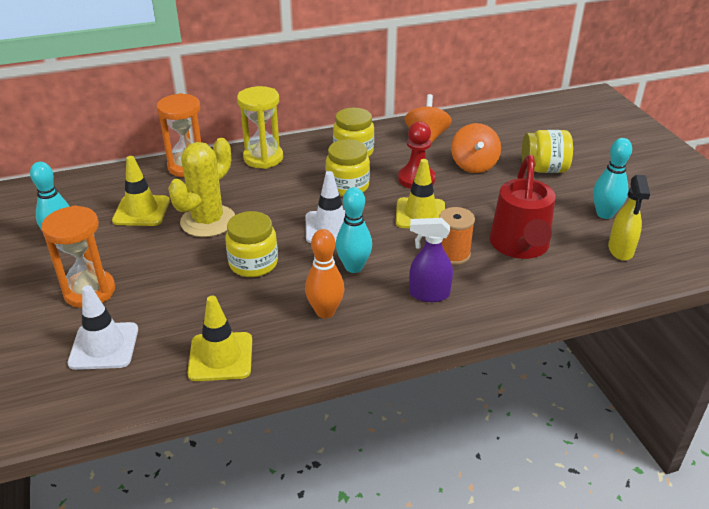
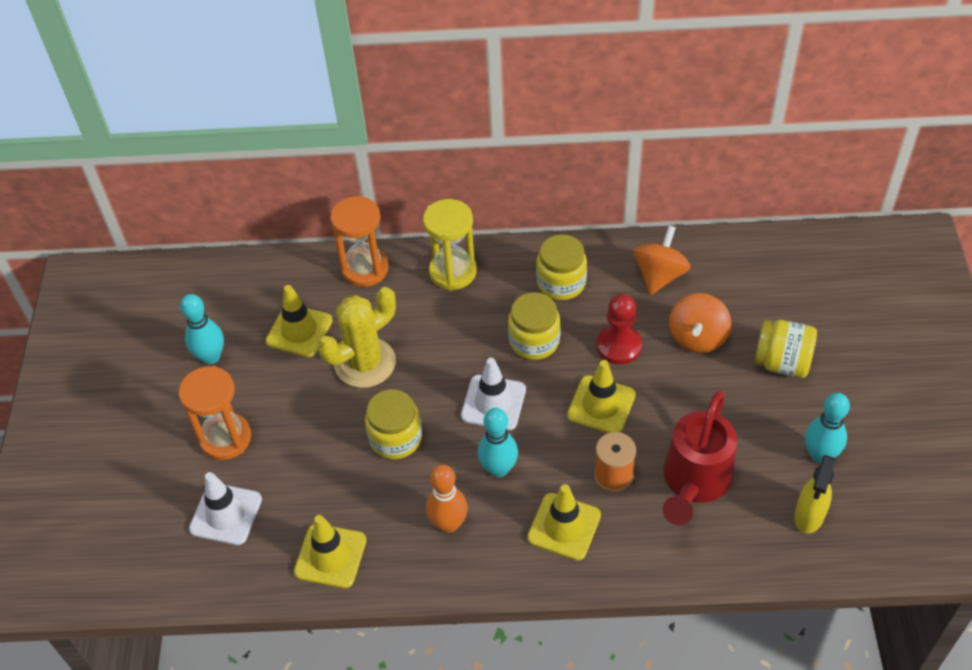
camera: 20 degrees right, 15 degrees up
(428, 294) = (564, 526): purple spray bottle -> yellow traffic cone

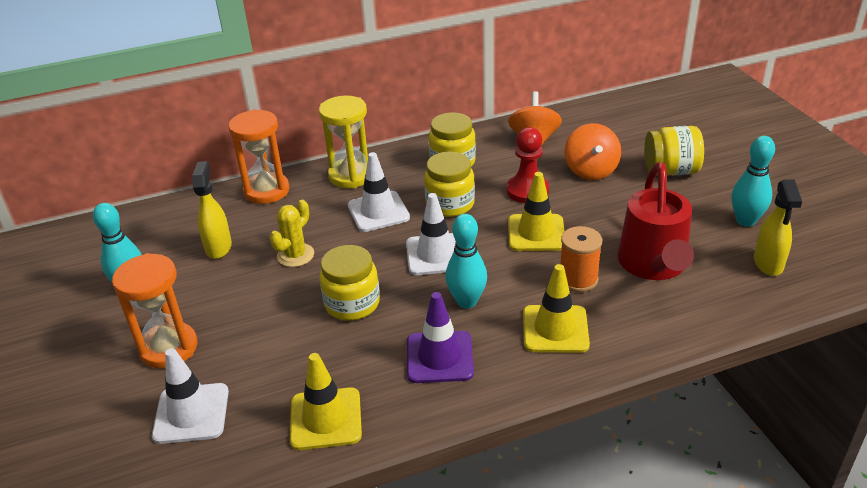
camera: 20 degrees left, 15 degrees down
(299, 331) = (218, 247): yellow traffic cone -> yellow spray bottle
(365, 363) = (295, 255): yellow cactus -> yellow cactus, size x0.60
(448, 524) = (439, 357): orange bowling pin -> purple traffic cone
(461, 330) = (378, 212): none -> white traffic cone

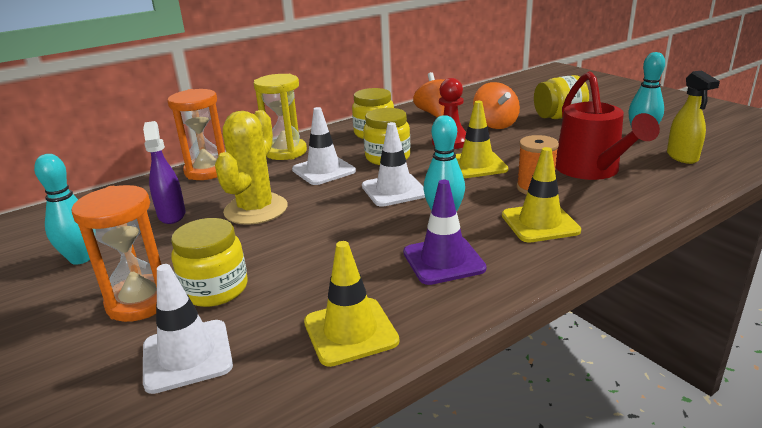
camera: 15 degrees left, 10 degrees down
(218, 247) = (172, 215): yellow spray bottle -> purple spray bottle
(295, 255) = (256, 209): yellow cactus -> yellow cactus, size x1.67
(352, 303) = (331, 235): yellow jar -> yellow jar (215, 289)

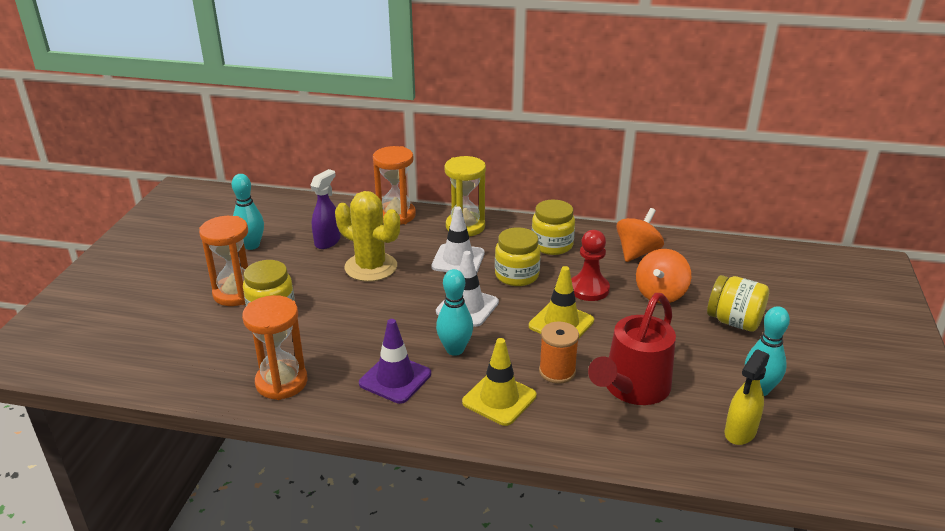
camera: 45 degrees right, 5 degrees up
(187, 356) = (209, 340): white traffic cone -> none
(256, 209) = (371, 267): yellow cactus -> yellow cactus turned 60 degrees clockwise
(350, 331) = (281, 382): yellow traffic cone -> orange hourglass

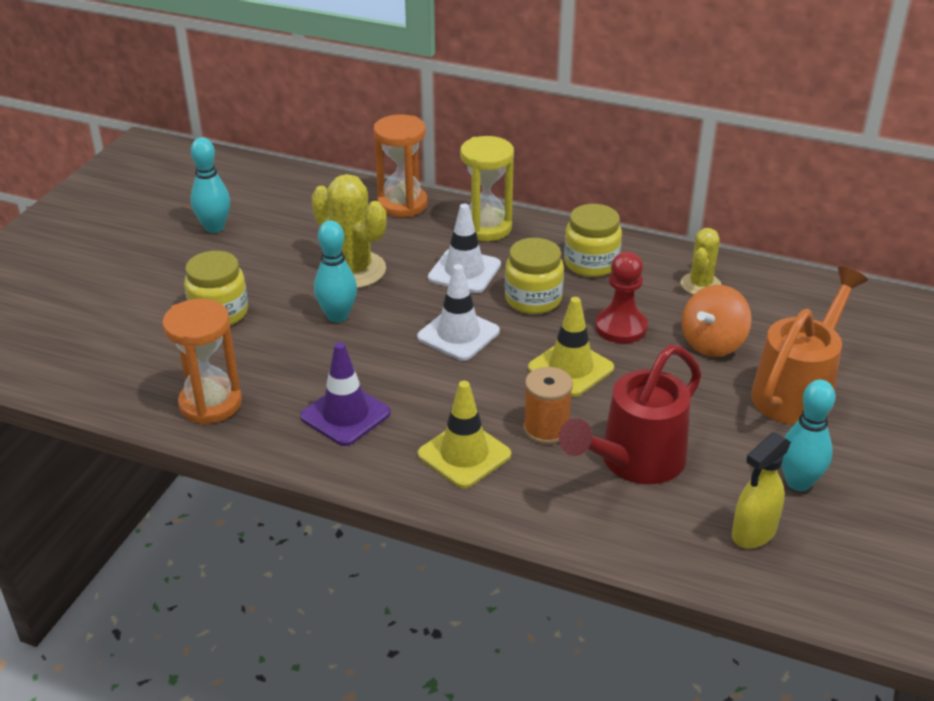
camera: 10 degrees right, 5 degrees up
(236, 293) = (182, 287): orange hourglass -> none
(328, 241) = (308, 231): purple spray bottle -> none
(455, 349) = (427, 387): turquoise bowling pin -> turquoise bowling pin (337, 316)
(637, 252) = (700, 285): orange spinning top -> yellow cactus
(734, 321) = (798, 390): yellow jar -> orange watering can

